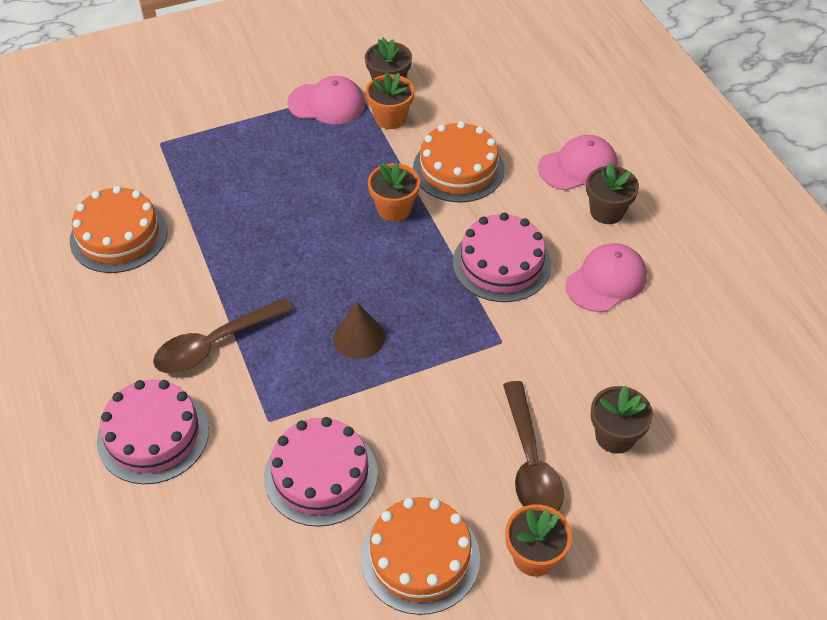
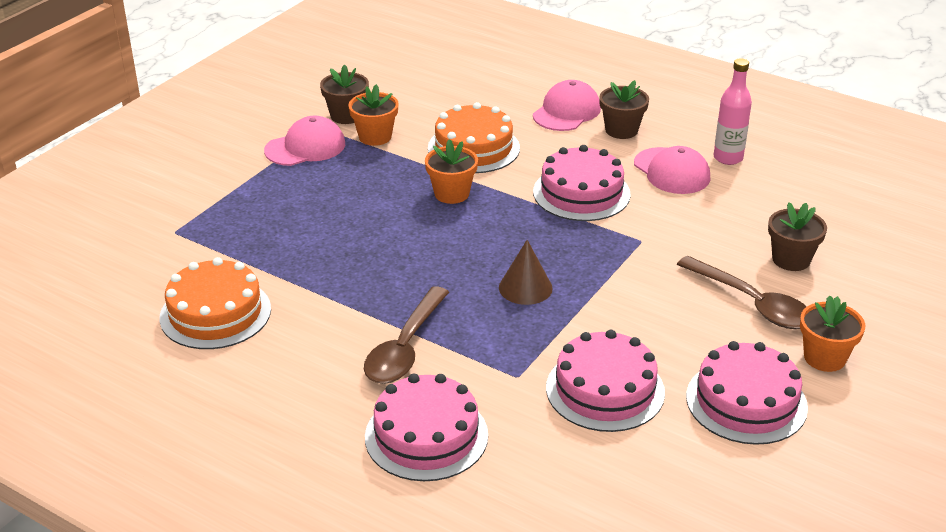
camera: 35 degrees left, 15 degrees down
(420, 557) = (746, 401): orange cake -> pink cake
(606, 280) = (671, 171): pink cap -> pink cap turned 135 degrees clockwise
(675, 292) = (728, 158): none -> pink bottle

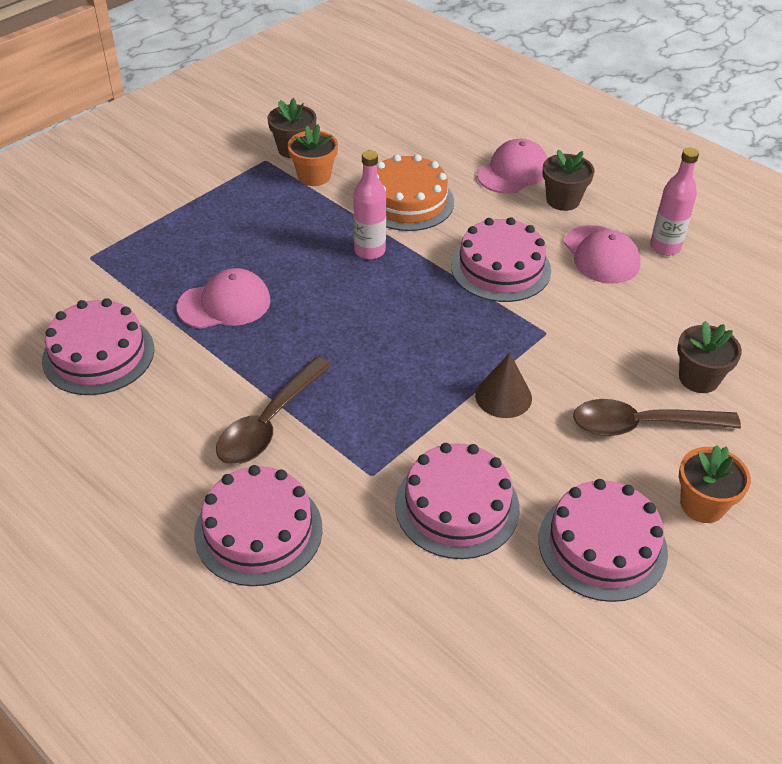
camera: 10 degrees right, 10 degrees up
(215, 313) = (98, 354): orange cake -> pink cake
(305, 147) = (243, 179): pink cap -> pink cap (224, 304)
(451, 193) = (369, 251): orange flower pot -> pink bottle
(525, 287) = (411, 371): brown cone -> brown cone (503, 396)
(752, 303) = (642, 425): brown spoon -> brown spoon turned 120 degrees clockwise

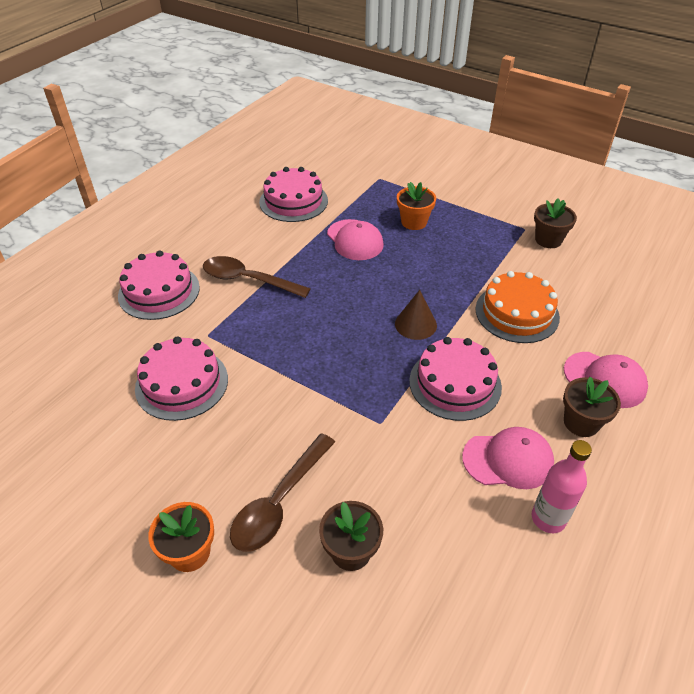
camera: 80 degrees right, 0 degrees up
(314, 176) = (519, 256): orange flower pot -> orange flower pot (414, 222)
(369, 251) = (441, 300): pink bottle -> none
(503, 396) = (296, 400): brown cone -> brown cone (415, 324)
(601, 255) = (508, 460): pink cap -> pink cap turned 150 degrees counterclockwise
(602, 545) = (146, 476): pink cake -> none
(642, 425) = (279, 502): brown spoon -> brown spoon turned 135 degrees counterclockwise

